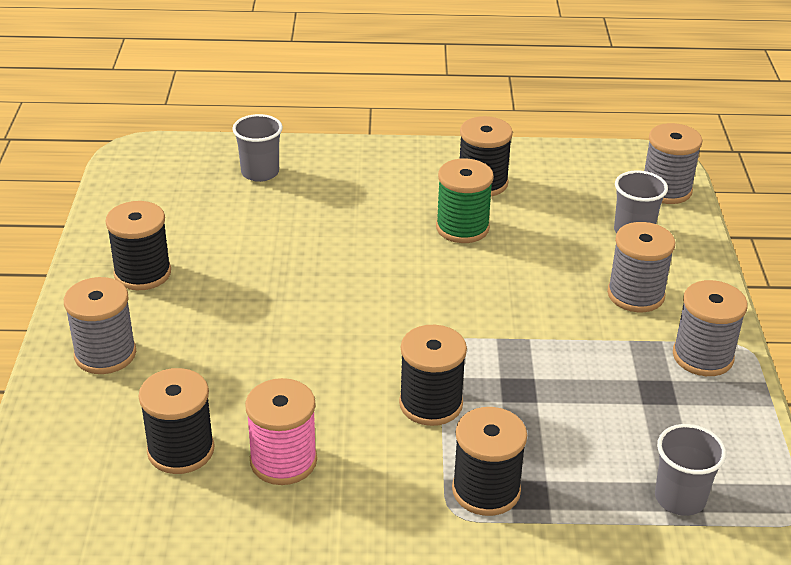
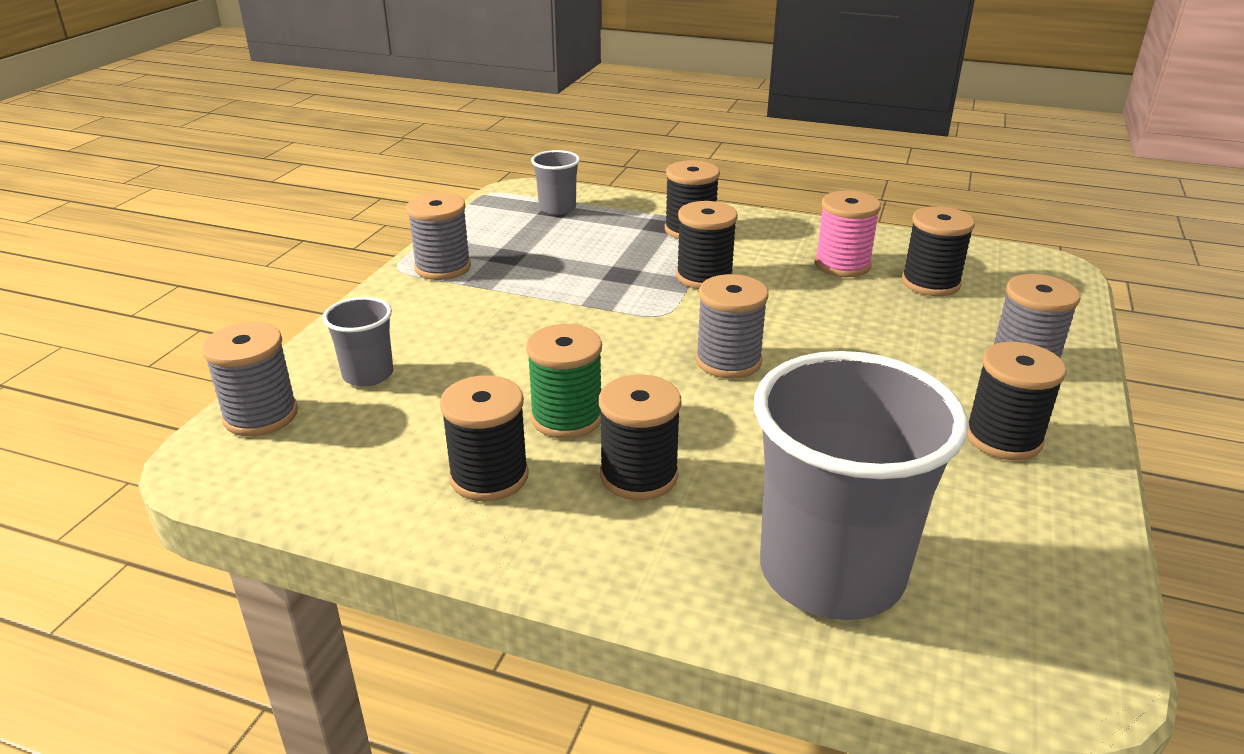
camera: 160 degrees left, 5 degrees down
(260, 172) = (831, 572): grey cup -> grey cup, size x2.17
(391, 200) = (639, 475): none -> black spool
(635, 295) = (443, 317): grey spool -> grey spool (728, 361)

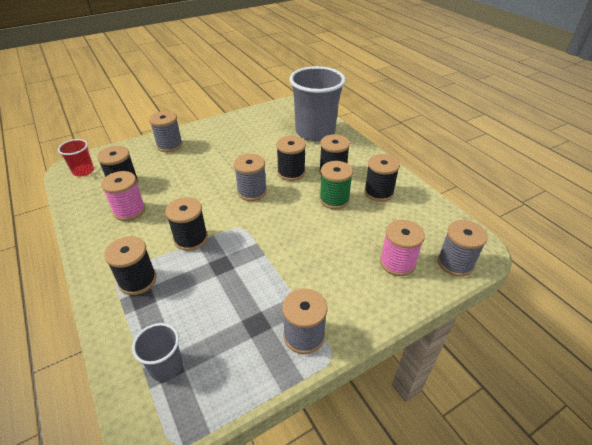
camera: 140 degrees left, 10 degrees up
(368, 374) = (397, 263): grey cup -> pink spool
(1003, 438) = (223, 133): black spool -> black spool (291, 172)
(1019, 269) = (83, 171): none -> red cup

